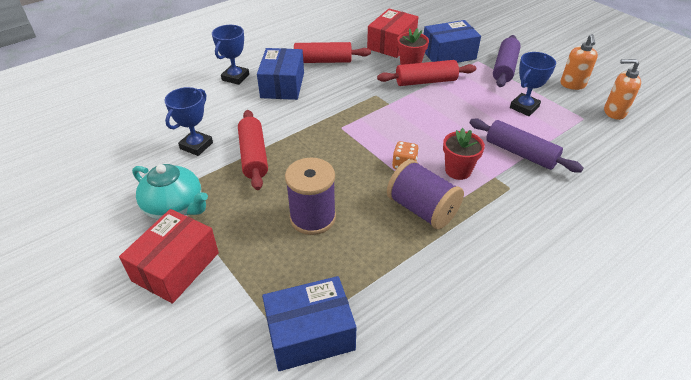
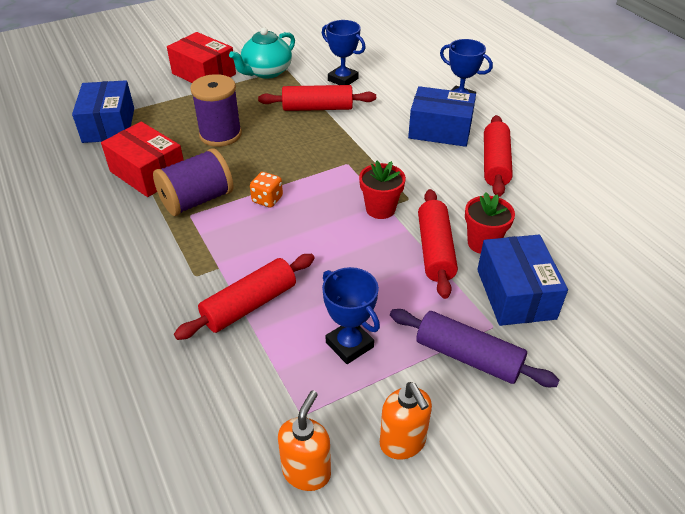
camera: 100 degrees right, 0 degrees up
(391, 44) = (547, 234): red box -> red box (148, 173)
(458, 170) = (241, 239): red flower pot -> red flower pot (380, 209)
(520, 153) = (249, 305): purple rolling pin -> red rolling pin
(572, 85) = (402, 443): orange soap dispenser -> orange soap dispenser turned 135 degrees counterclockwise

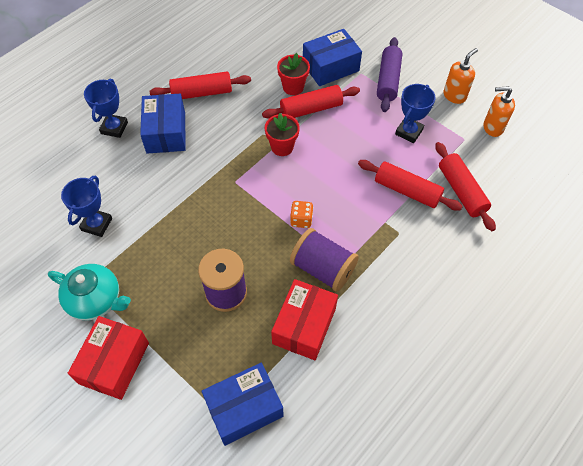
camera: 110 degrees left, 15 degrees up
(317, 108) = (156, 229): red rolling pin -> red rolling pin (461, 191)

